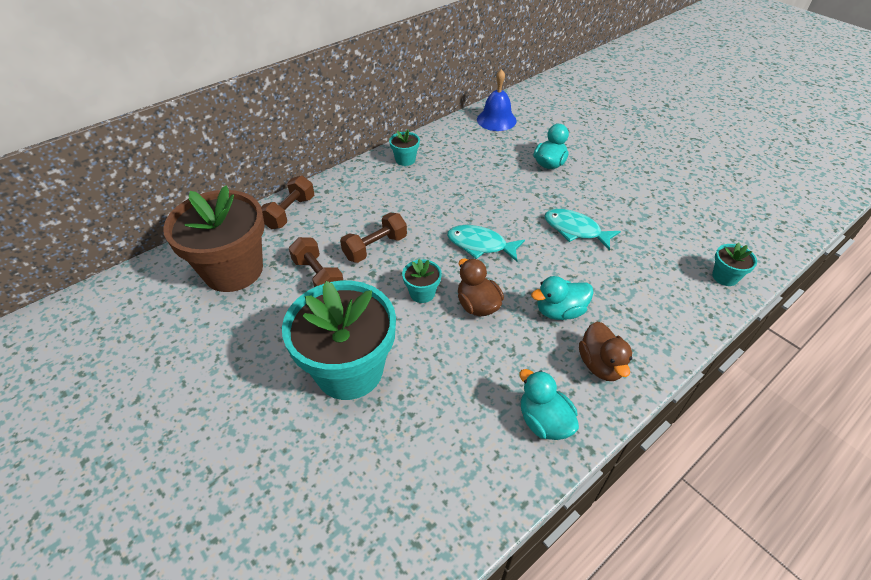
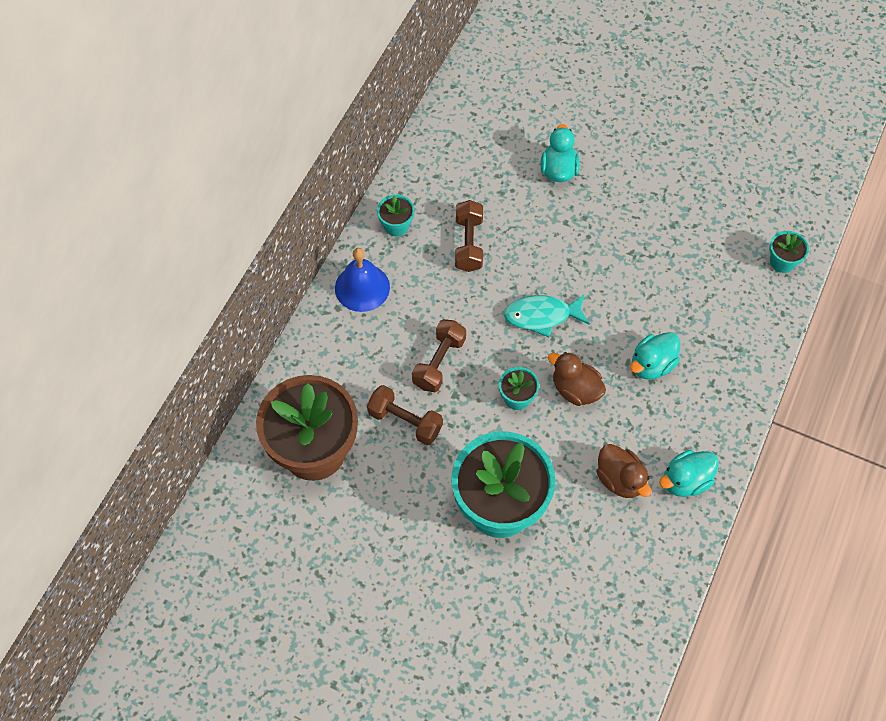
camera: 25 degrees left, 15 degrees up
(290, 212) = (318, 354): brown dumbbell -> brown dumbbell (468, 244)
(496, 120) = (465, 118): blue bell -> blue bell (362, 287)
(544, 421) = (685, 481): turquoise duck -> turquoise duck turned 60 degrees counterclockwise
(575, 230) = (625, 258): turquoise fish -> none
(600, 365) = (709, 407): brown duck -> brown duck (620, 479)

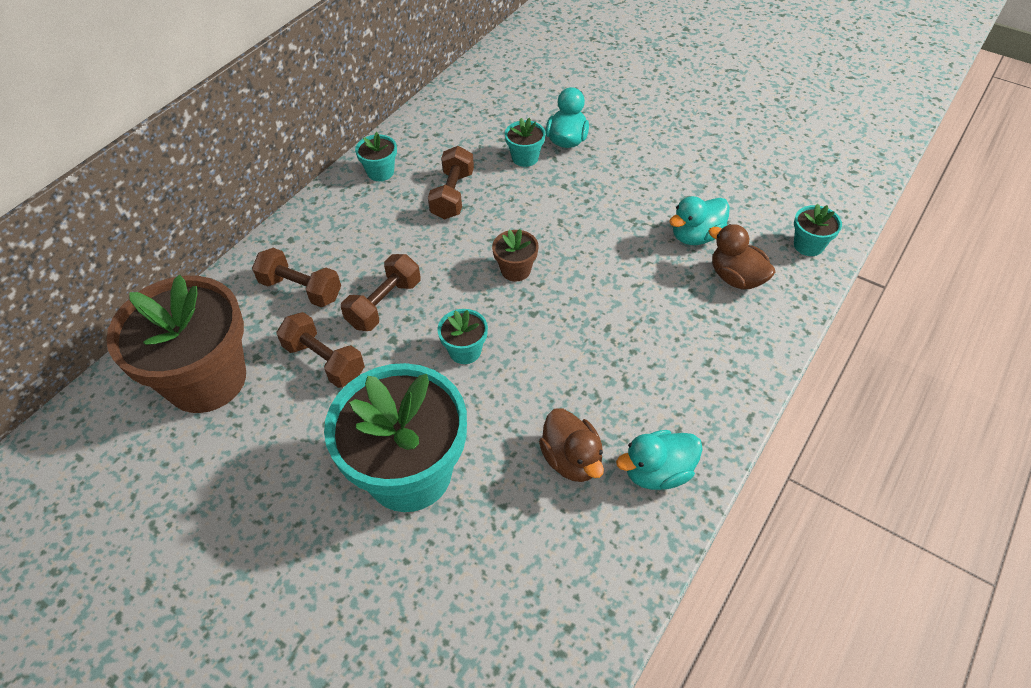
camera: 10 degrees right, 10 degrees down
(362, 287) = (324, 223): blue bell -> none
(363, 357) = (301, 289): none -> brown dumbbell
(524, 195) = (525, 158): none -> turquoise flower pot
(541, 316) = (515, 270): turquoise fish -> brown flower pot
(575, 390) = (537, 350): brown duck -> brown duck (736, 278)
(652, 365) = (636, 334): turquoise duck -> turquoise duck (696, 236)

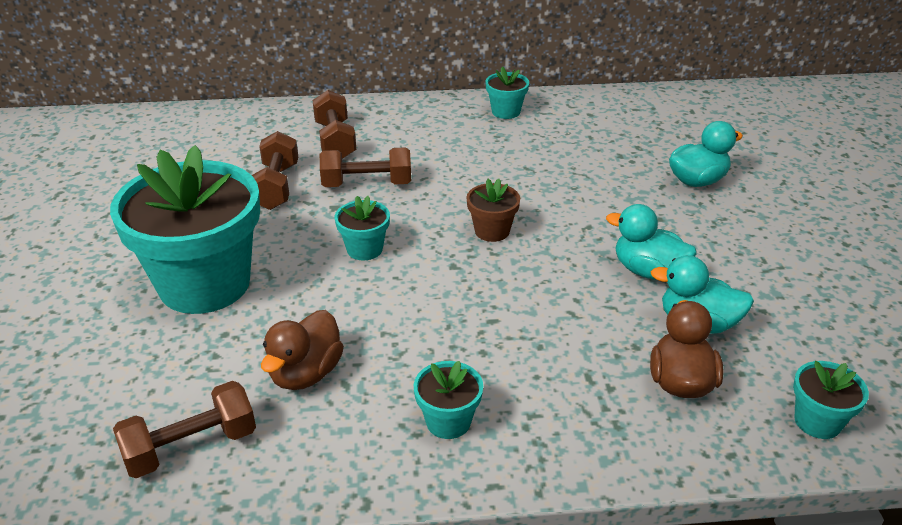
camera: 50 degrees right, 15 degrees down
(206, 380) = (205, 147): brown flower pot -> none
(452, 195) = (532, 156): brown dumbbell -> brown dumbbell (191, 447)
(525, 158) = (636, 170): turquoise flower pot -> turquoise flower pot (448, 421)
(657, 472) = (346, 443): turquoise duck -> turquoise duck (648, 271)

